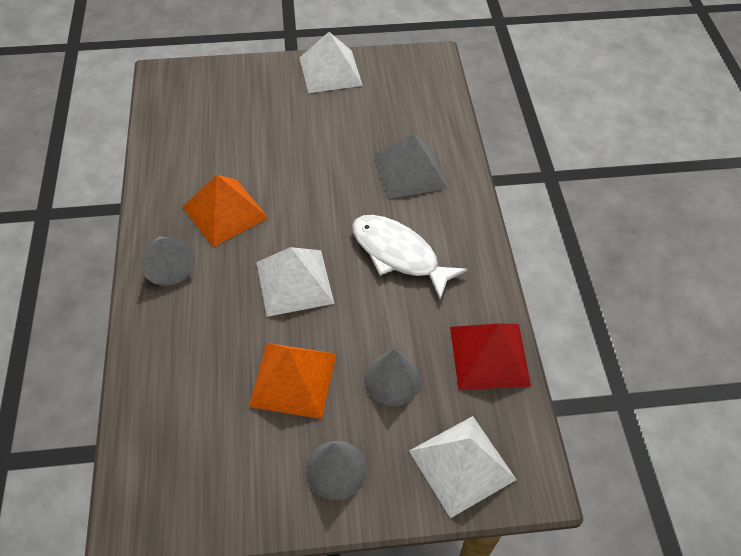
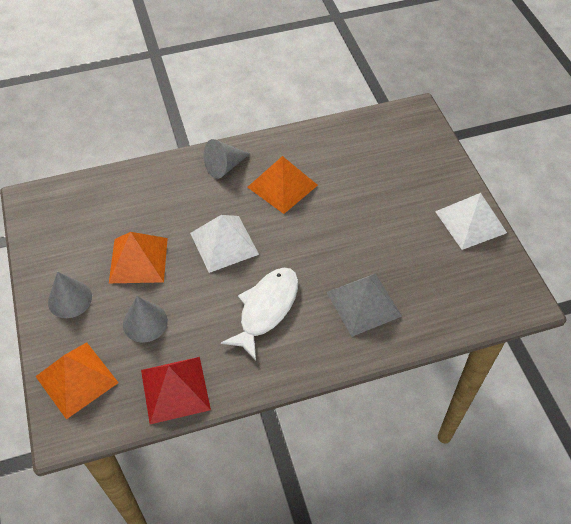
camera: 80 degrees right, 0 degrees up
(461, 465) = (76, 379): white pyramid -> orange pyramid

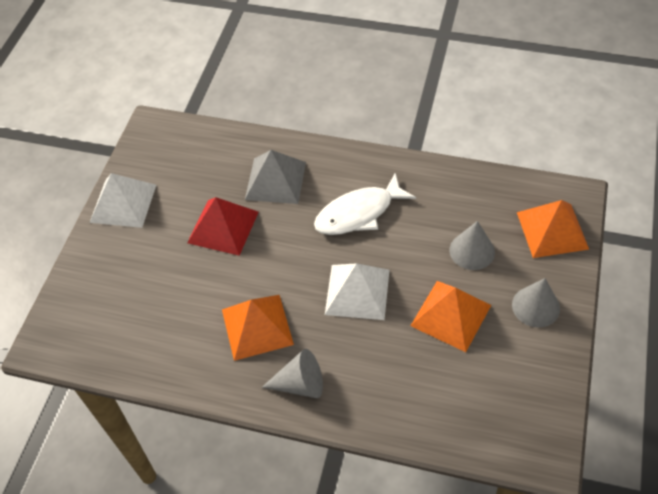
camera: 145 degrees left, 0 degrees up
(175, 389) = (471, 186): red pyramid -> red pyramid (223, 227)

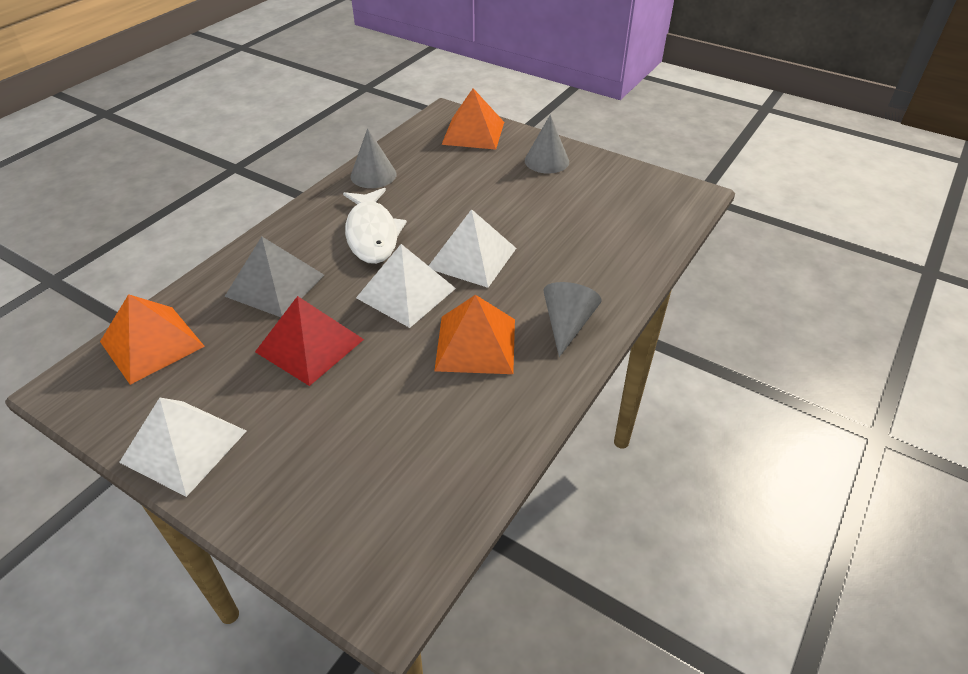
camera: 75 degrees left, 10 degrees down
(297, 262) = (406, 293): none -> white pyramid
(451, 315) = (532, 207): orange pyramid -> orange pyramid (152, 343)
(472, 251) = (467, 178): grey cone -> grey cone (373, 175)

